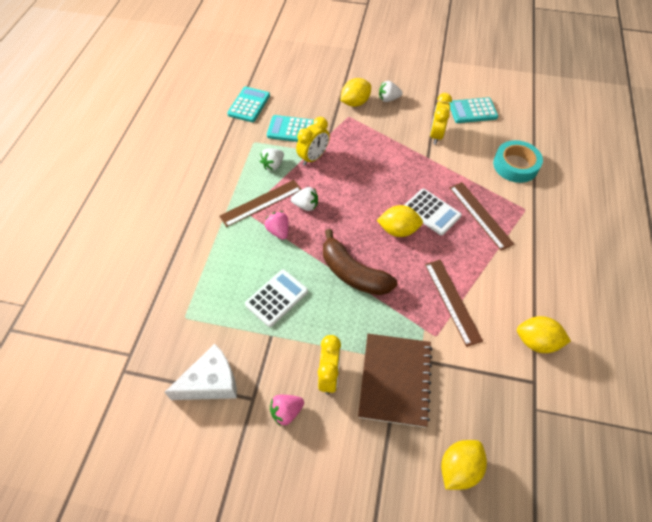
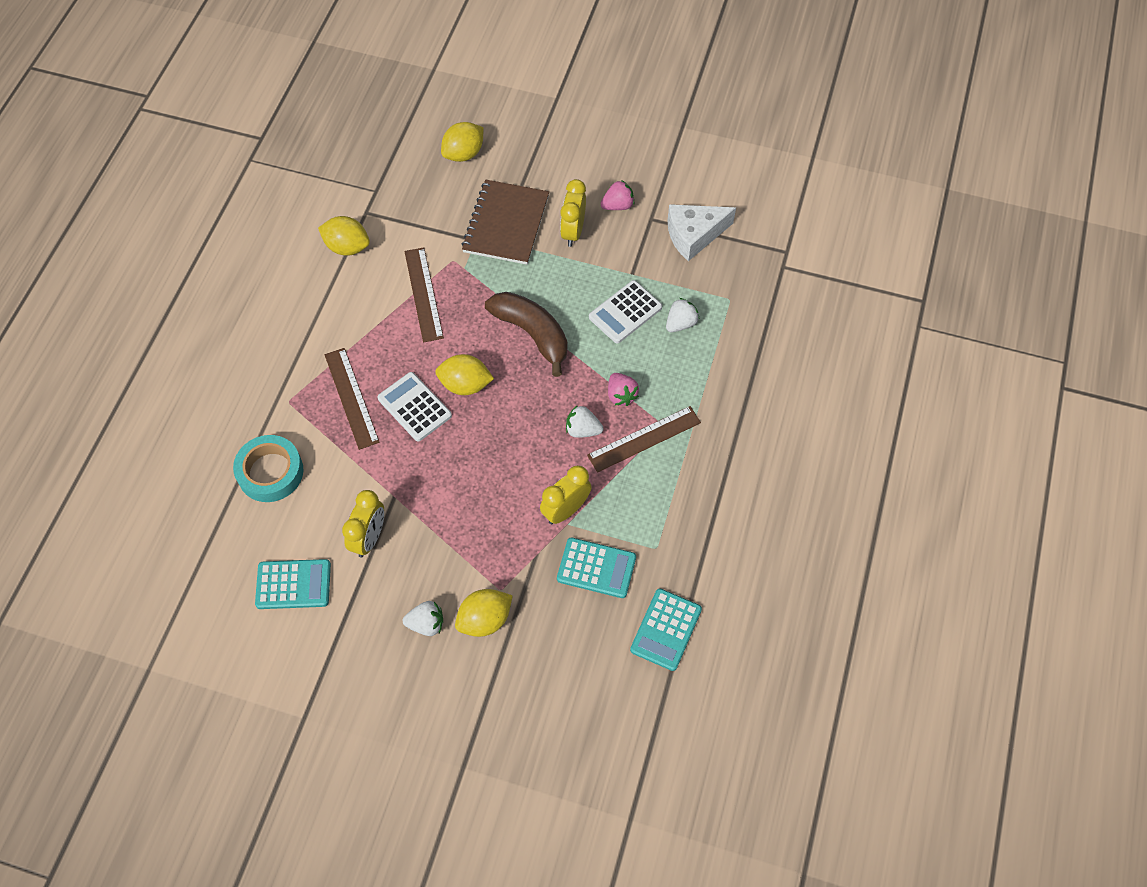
camera: 175 degrees left, 5 degrees up
(273, 165) = (626, 501): white strawberry -> white strawberry (680, 323)

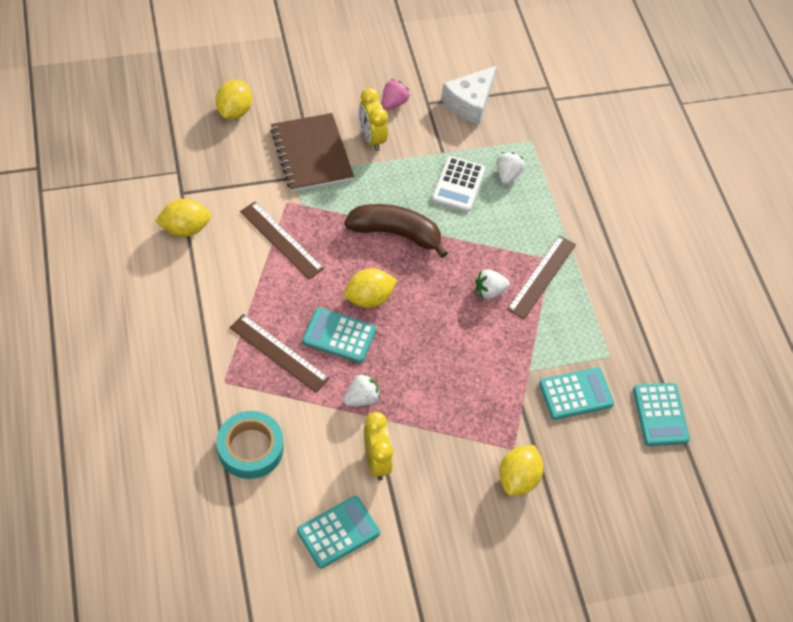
camera: 35 degrees left, 5 degrees down
(414, 407) = (339, 336): white calculator -> turquoise calculator
(426, 624) = (473, 506): white strawberry -> white strawberry (361, 398)
(565, 510) = (520, 360): yellow clock -> none
(621, 395) = (500, 251): pink strawberry -> none

